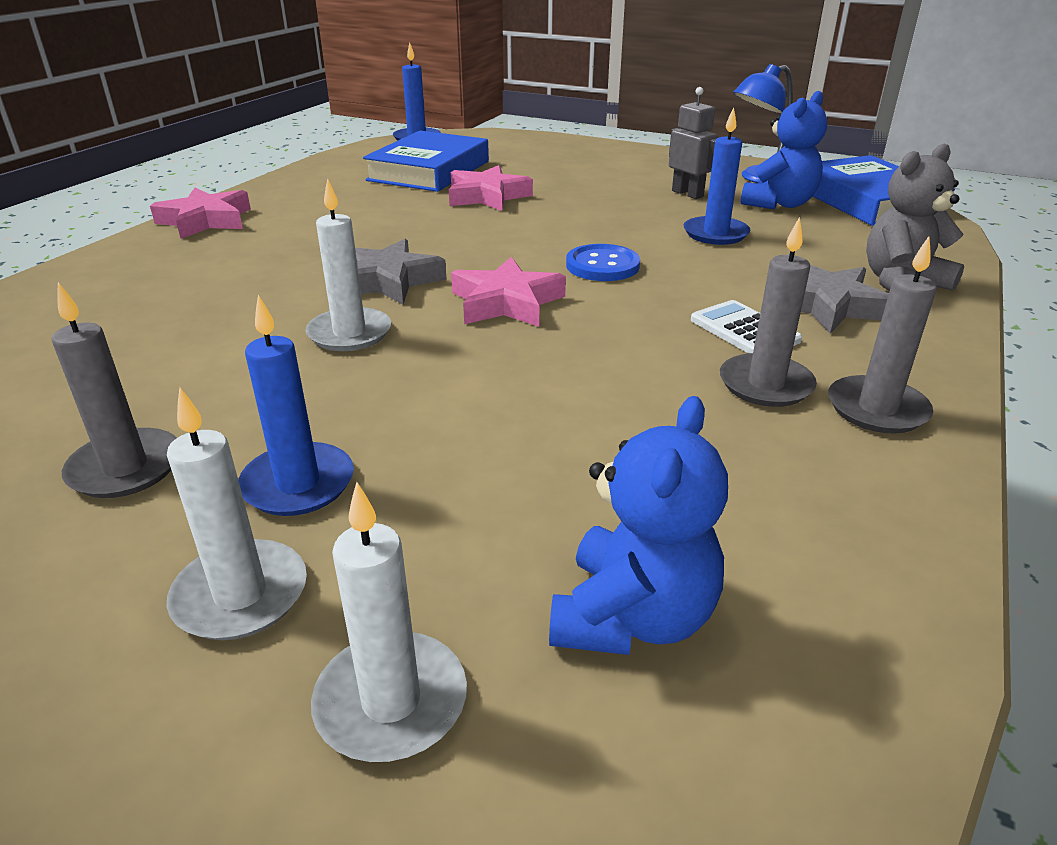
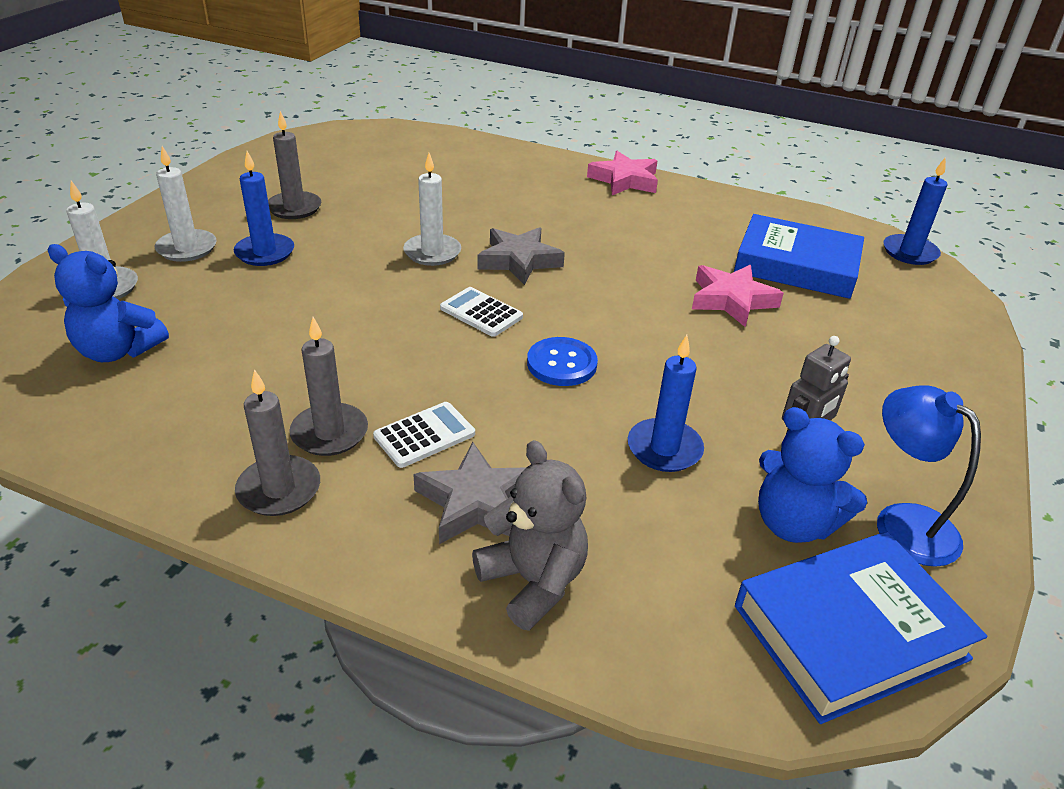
camera: 85 degrees right, 5 degrees up
(506, 302) = (481, 313): pink star -> white calculator

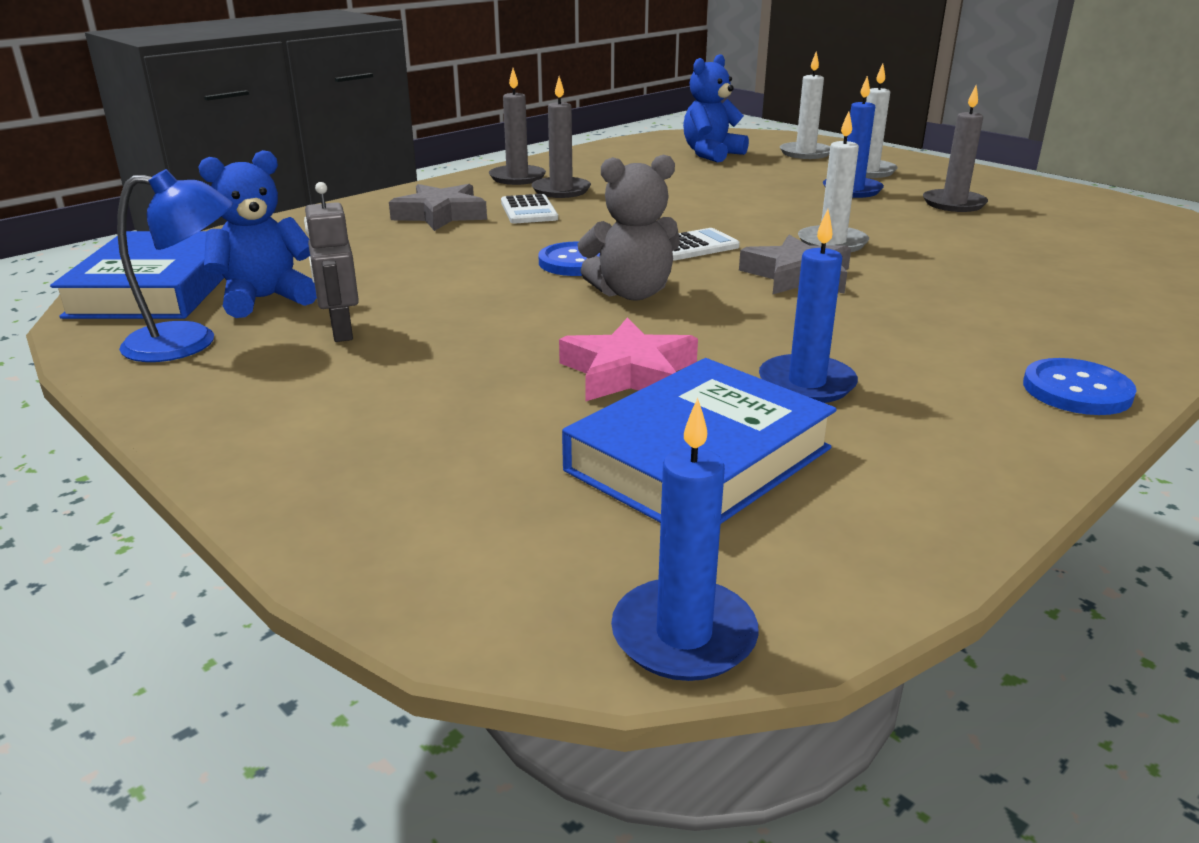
camera: 115 degrees right, 10 degrees down
(533, 581) = (351, 218): grey teddy bear -> grey teddy bear (632, 293)
(624, 180) = (1077, 390): pink star -> blue button
(664, 448) = (413, 276): blue candle -> blue candle (806, 383)

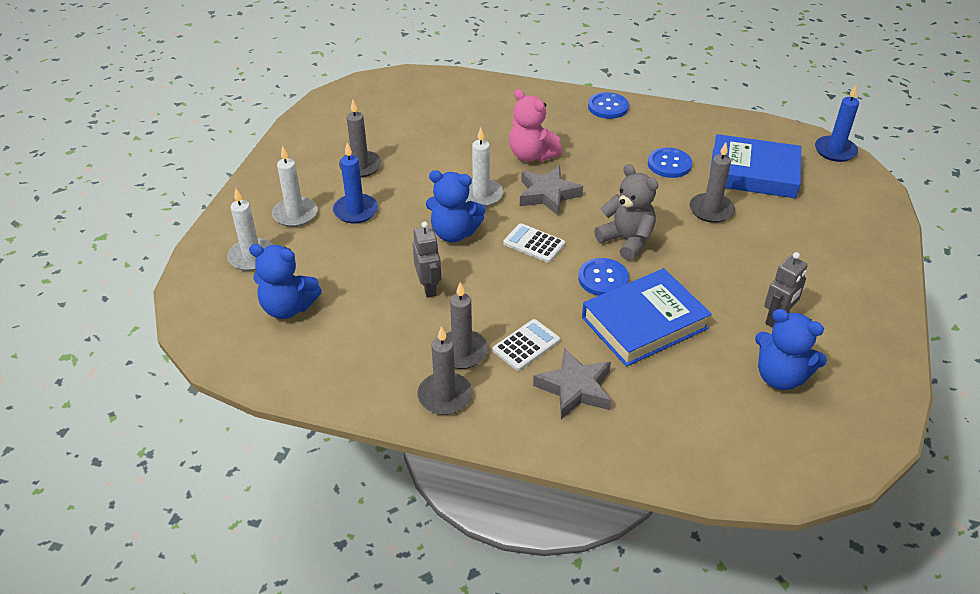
camera: 120 degrees left, 15 degrees up
(156, 288) = (824, 442): blue book -> blue book (644, 323)
(189, 342) = (849, 367): blue lamp -> none
(629, 373) = (711, 210): pink star -> grey candle
(674, 195) = (429, 287): none -> grey robot
(760, 218) = (454, 233): none -> blue teddy bear
(806, 383) = (669, 164): blue candle -> blue button
(918, 289) = (531, 155): none -> pink teddy bear

